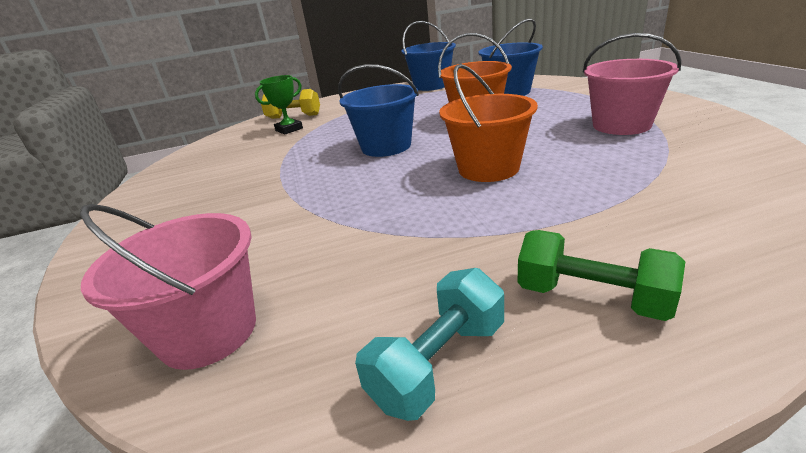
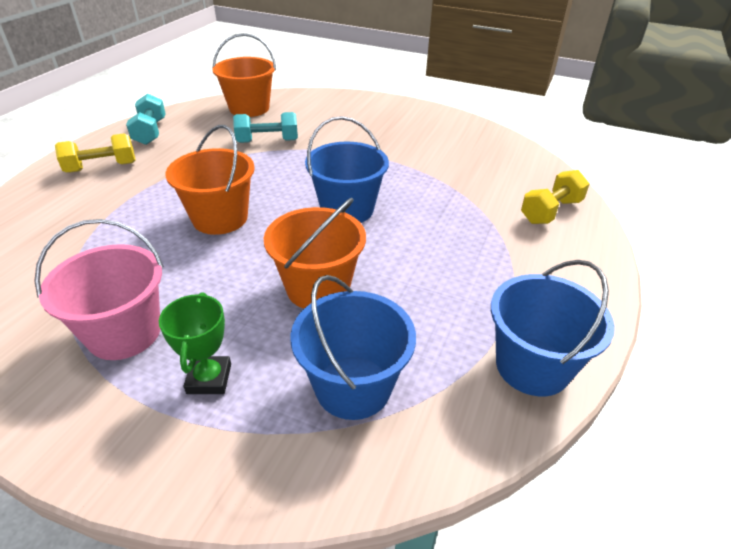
camera: 125 degrees right, 10 degrees up
(209, 332) = (249, 108): pink bucket -> orange bucket
(289, 129) = (498, 194): green trophy -> green trophy (209, 379)
(317, 238) = (267, 141): none -> turquoise dumbbell
(592, 297) = (101, 167): green dumbbell -> yellow dumbbell

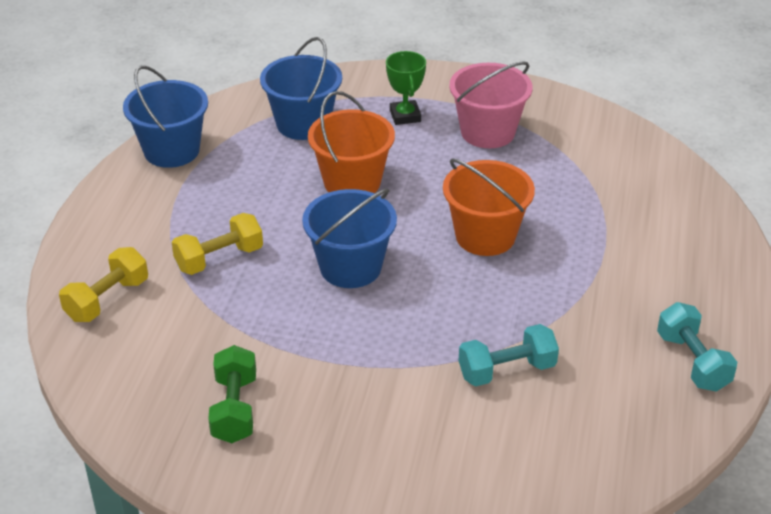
camera: 170 degrees right, 0 degrees up
(101, 167) = (685, 285): yellow dumbbell -> yellow dumbbell (219, 259)
(249, 108) = (588, 453): orange bucket -> none
(444, 144) = (234, 409): none -> green dumbbell

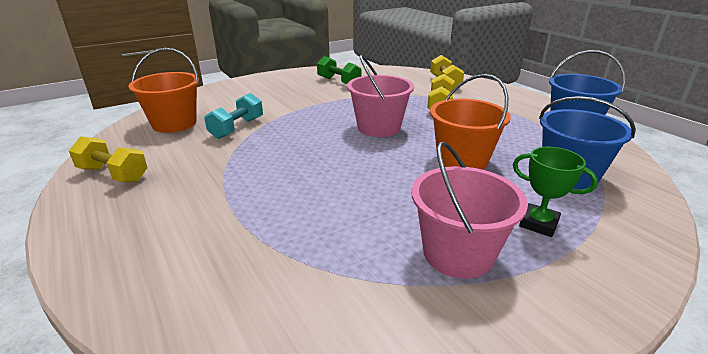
camera: 135 degrees right, 10 degrees down
(350, 267) = (379, 127): blue bucket -> pink bucket
(485, 236) = (331, 174): orange bucket -> orange bucket (174, 123)
(692, 362) = (113, 174): turquoise dumbbell -> yellow dumbbell

